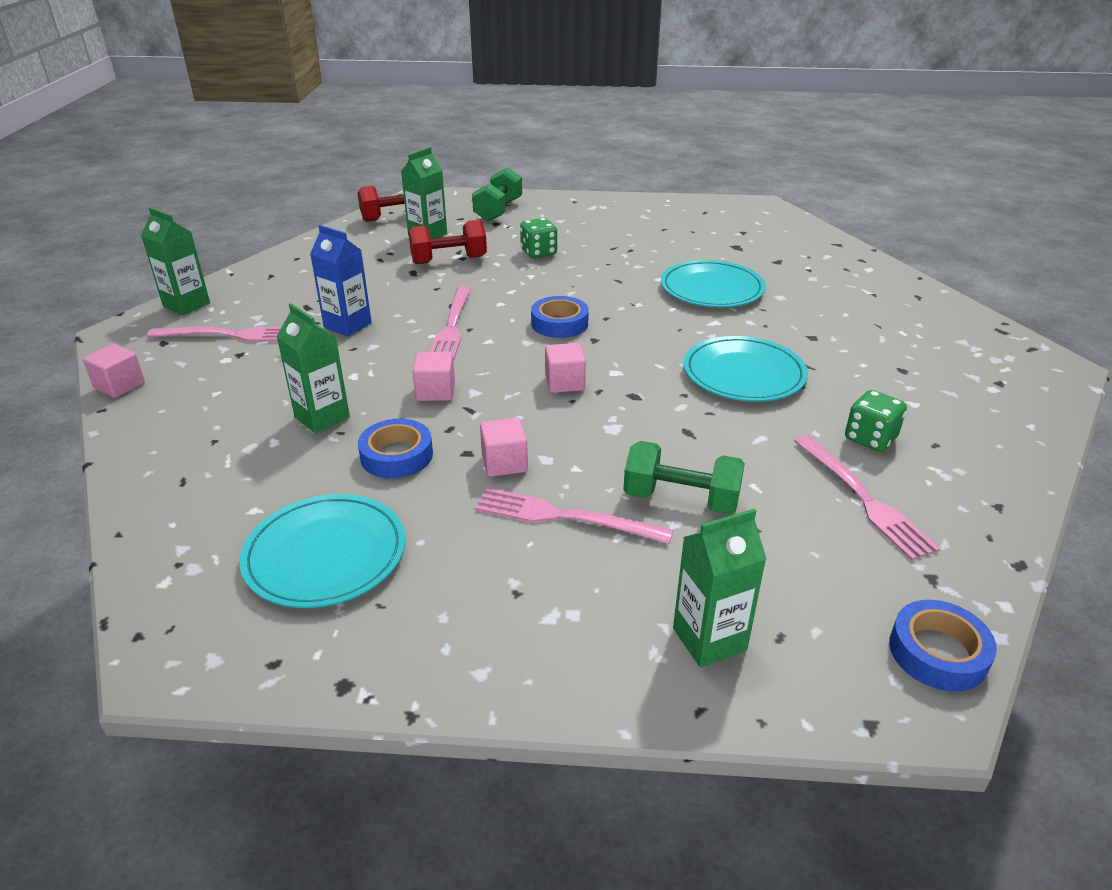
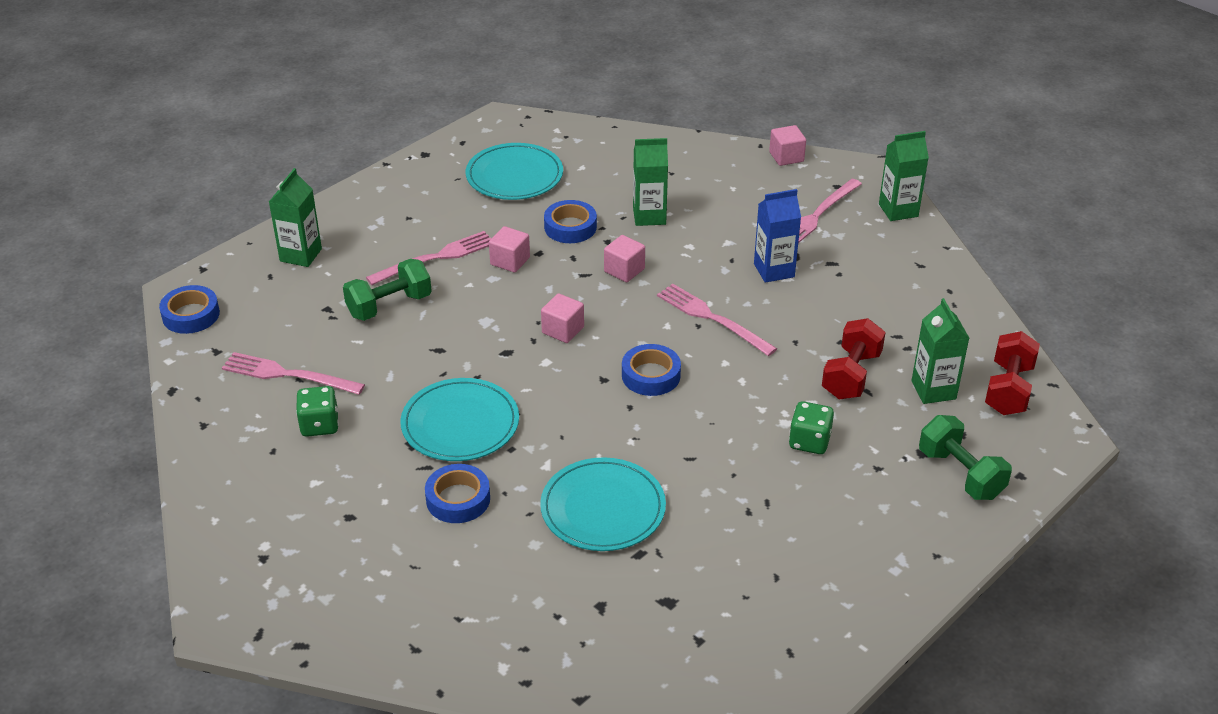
camera: 130 degrees right, 5 degrees up
(804, 338) = (458, 499): none -> blue tape

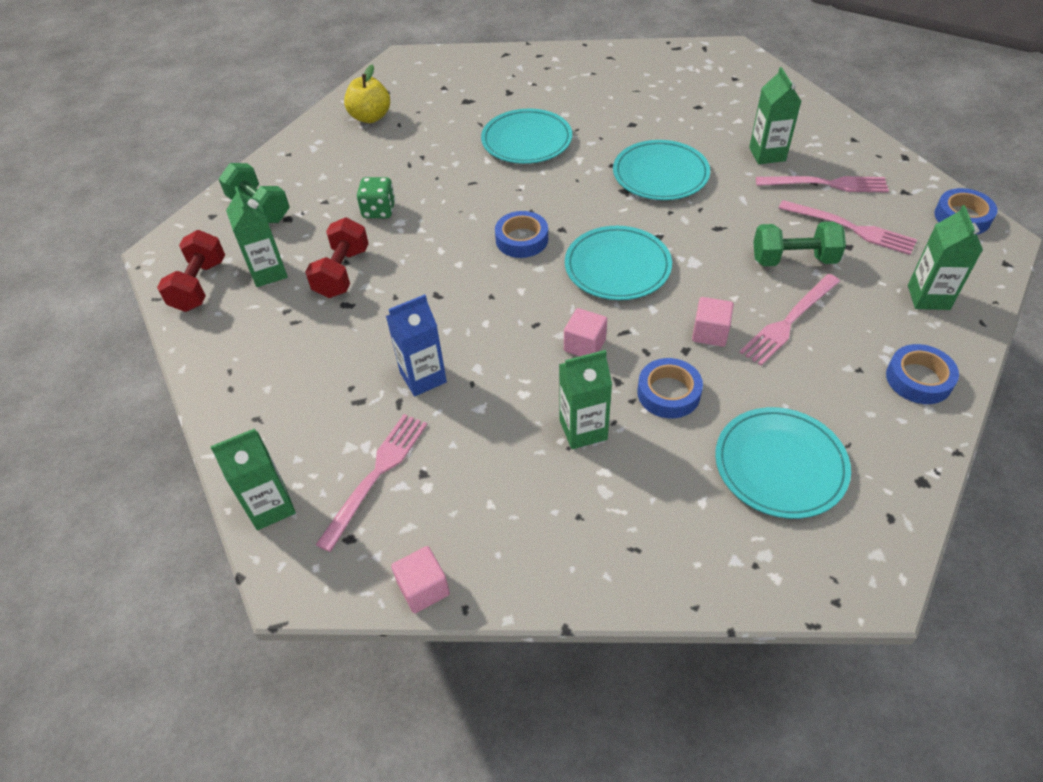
camera: 170 degrees right, 10 degrees up
(320, 425) = (767, 154): green dice -> green carton
(389, 306) = (793, 260): green dumbbell -> green dumbbell turned 45 degrees clockwise
(458, 499) = (631, 128): blue tape -> blue tape (918, 379)
(563, 330) = (617, 266): pink cube -> turquoise plate
(712, 318) = (479, 306): pink fork -> pink fork (851, 228)
(818, 600) = (370, 117): none -> yellow apple

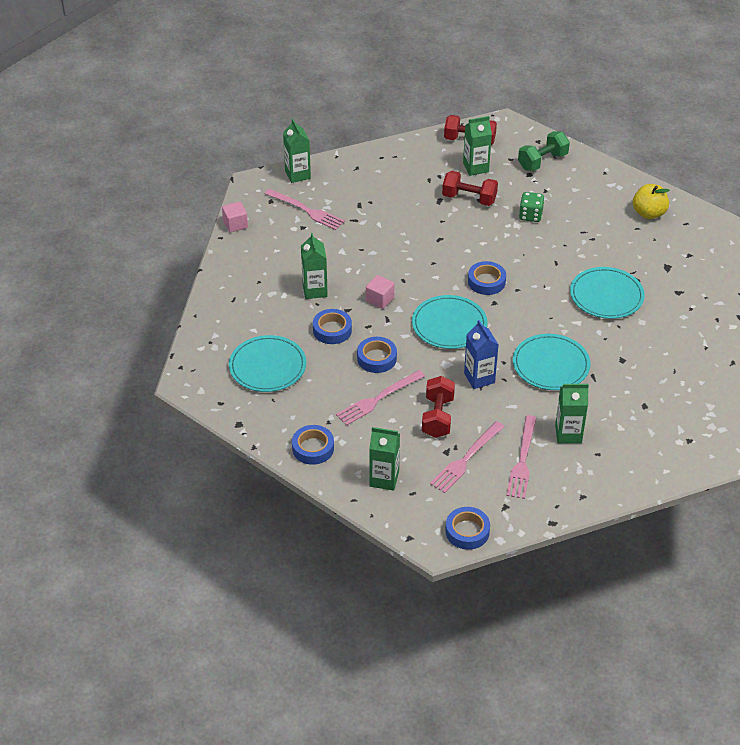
camera: 95 degrees right, 5 degrees down
(423, 377) = (370, 230): blue carton -> blue carton (479, 378)
(710, 333) = (376, 358): pink cube -> blue tape
(789, 321) = (378, 399): pink fork -> pink fork turned 90 degrees counterclockwise
(793, 260) = (438, 417): green dumbbell -> red dumbbell

